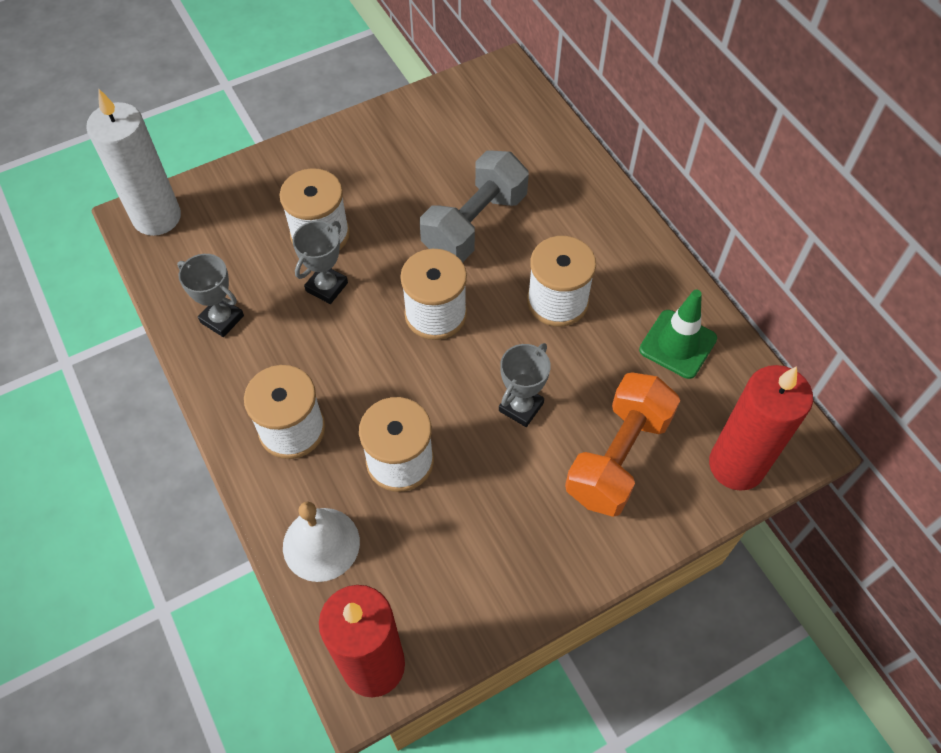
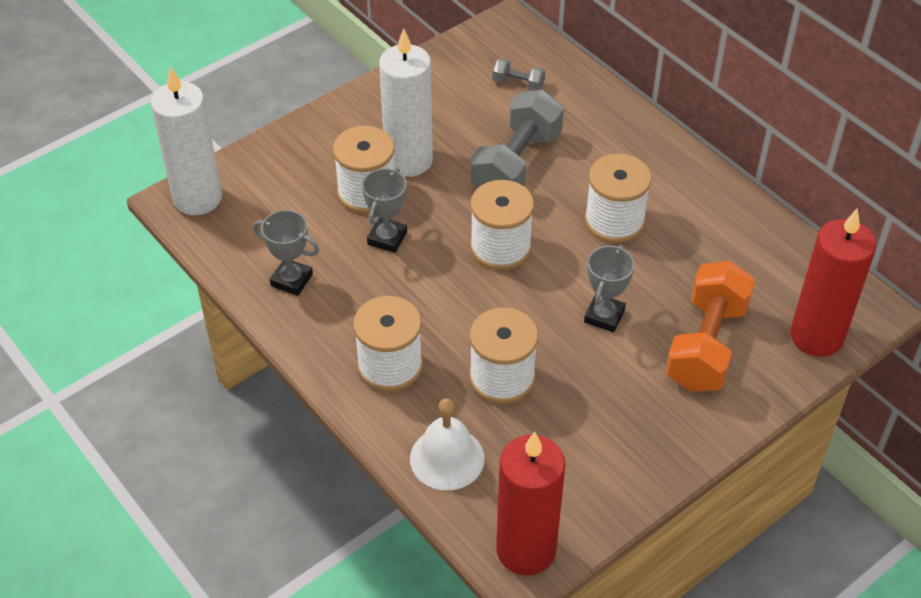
camera: 10 degrees left, 10 degrees down
(370, 205) = (408, 160): none -> white candle
(498, 137) = (518, 84): none -> grey dumbbell
(677, 344) = (737, 243): green traffic cone -> none

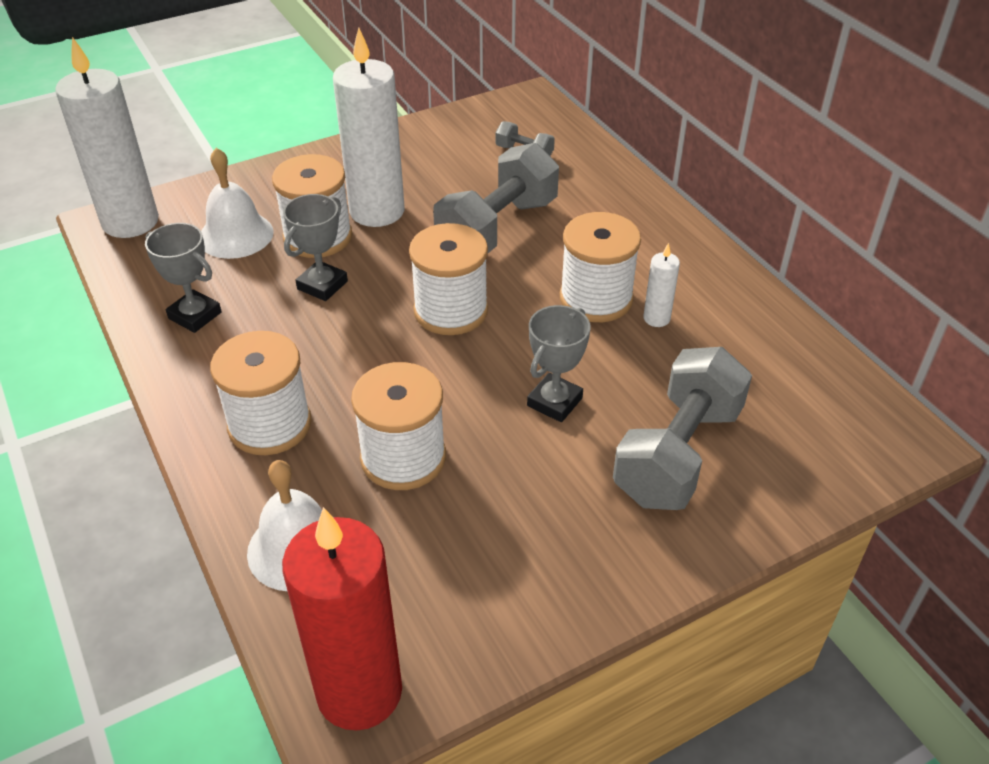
camera: 10 degrees right, 5 degrees down
(295, 199) = (236, 235): none -> white bell
(666, 233) = (656, 318): none -> white candle
(706, 345) = (678, 454): orange dumbbell -> grey dumbbell
(816, 336) = (828, 462): red candle -> none

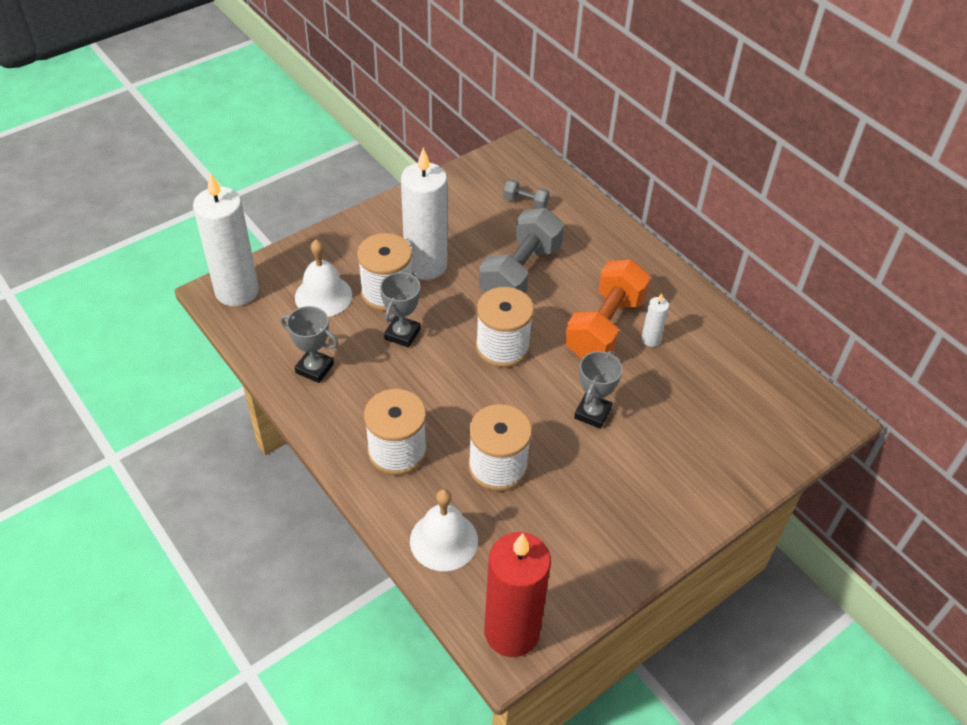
camera: 10 degrees left, 5 degrees up
(596, 298) = (604, 327): white spool -> orange dumbbell
(678, 454) = (683, 444): grey dumbbell -> none

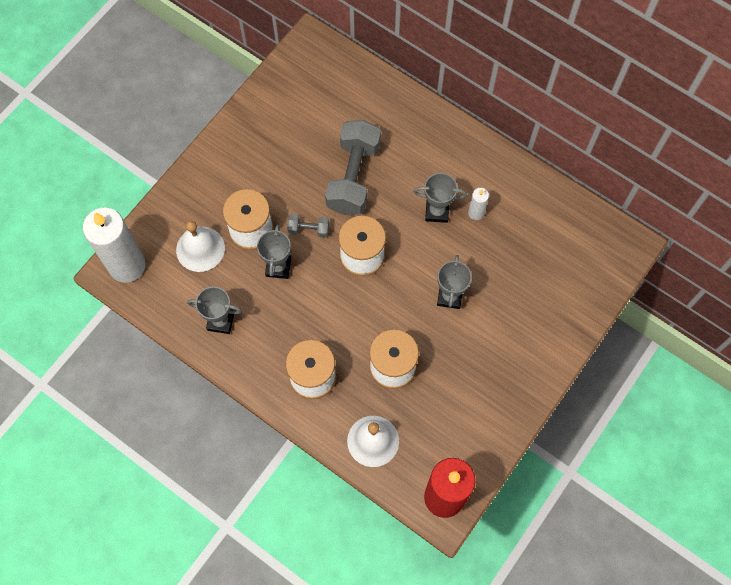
camera: 15 degrees left, 20 degrees up
(426, 265) = (273, 192): white candle -> none
(525, 202) = (334, 100): grey dumbbell -> grey dumbbell (308, 229)
(604, 327) = (437, 211): orange dumbbell -> grey trophy

